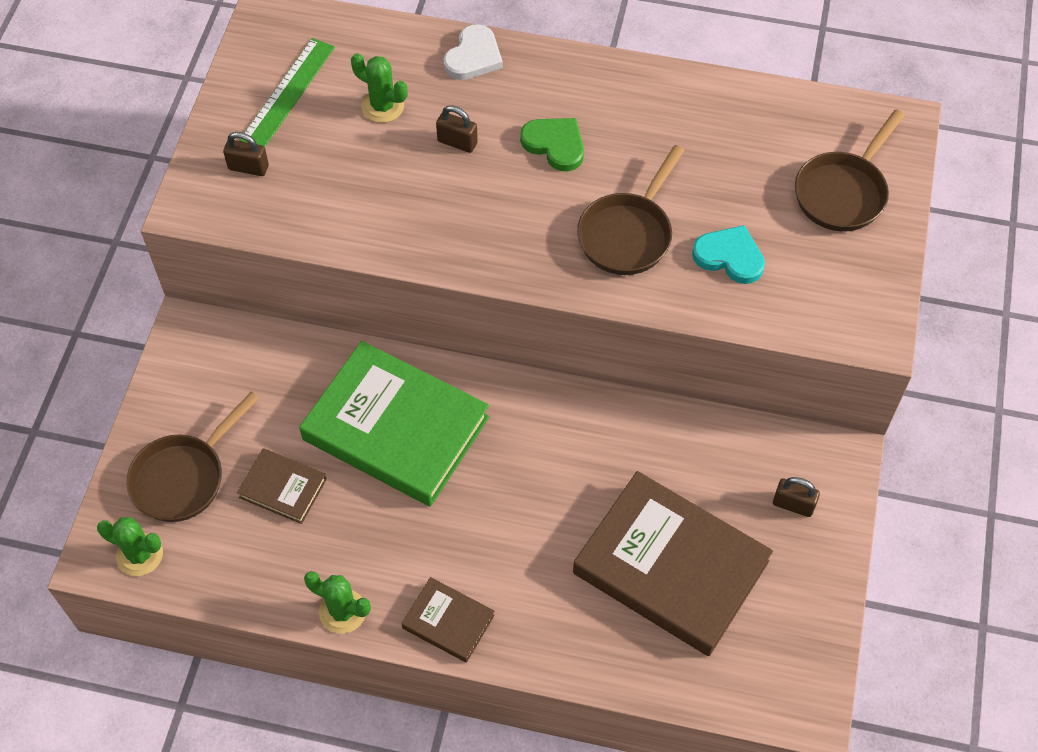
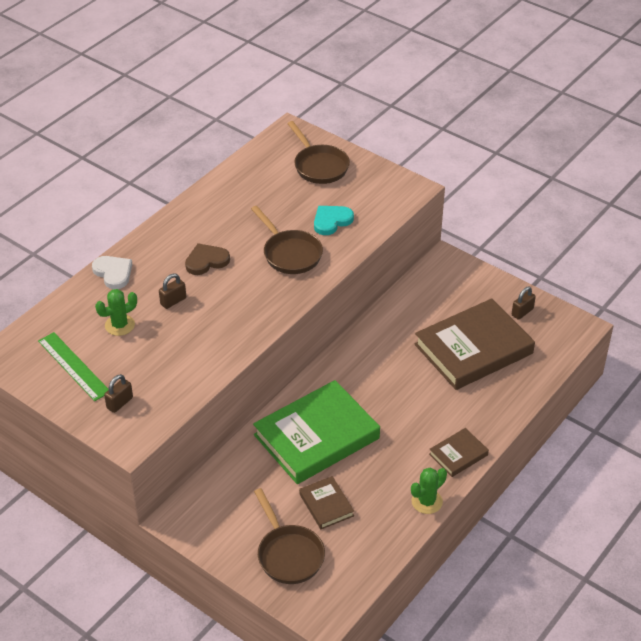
camera: 65 degrees left, 15 degrees down
(140, 555) = (332, 594): green cactus -> none
(283, 488) = (326, 505): brown book -> brown book turned 75 degrees counterclockwise
(555, 145) = (206, 261): green heart -> brown heart
(793, 504) = (462, 288): brown padlock -> brown padlock (522, 312)

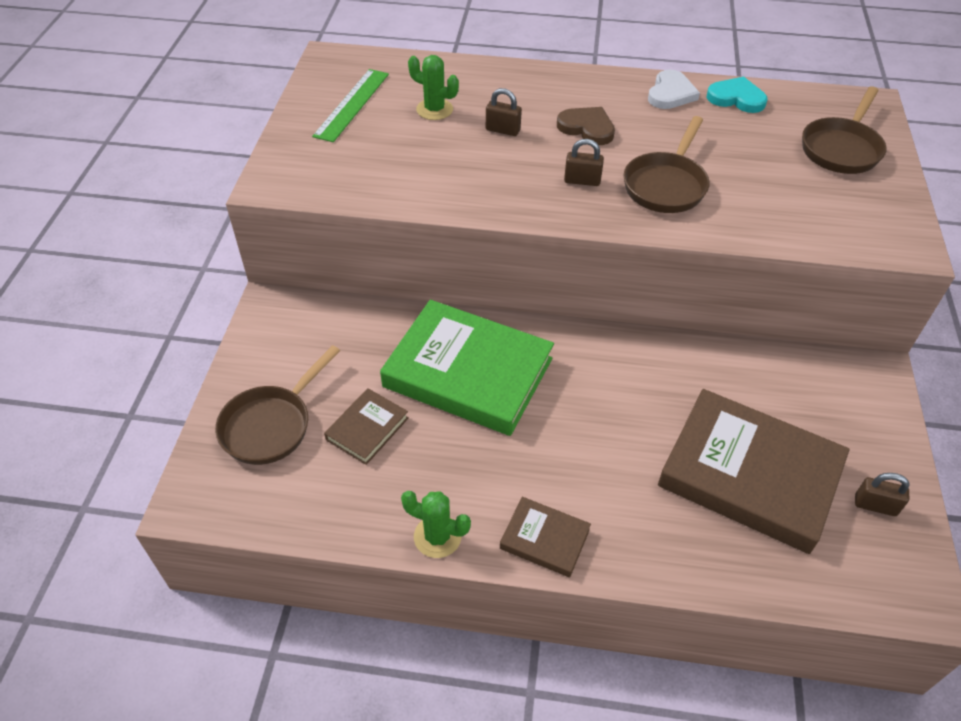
camera: 60 degrees right, 5 degrees up
(113, 273) = (506, 76): white heart -> white heart (670, 93)
(120, 403) = (322, 154): brown padlock -> brown padlock (582, 181)
(331, 221) = (760, 197): turquoise heart -> turquoise heart (736, 98)

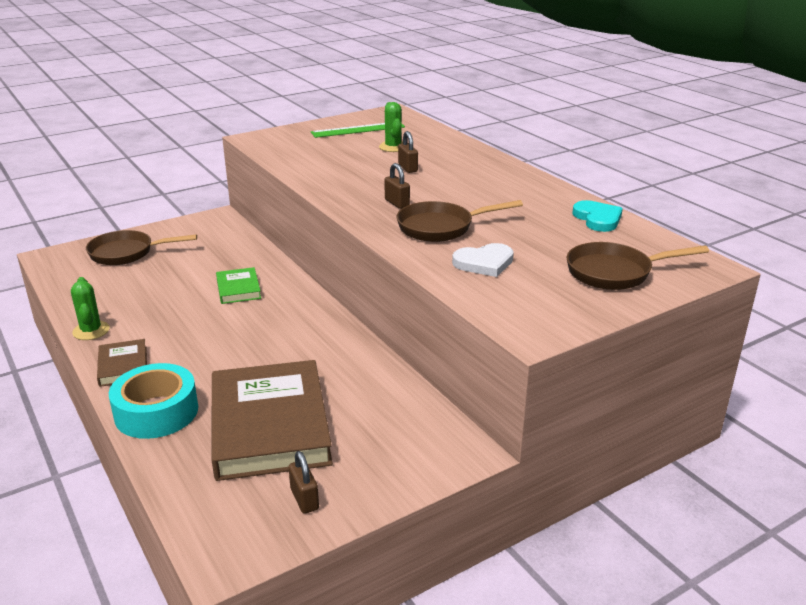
camera: 50 degrees right, 20 degrees down
(367, 429) = (154, 278): brown book -> none
(468, 372) = (238, 289): green book -> green book, size x0.46
(587, 128) = (458, 187): brown heart -> none
(659, 549) = (156, 412): none -> turquoise tape
(670, 93) = (554, 198): white heart -> white heart (484, 263)

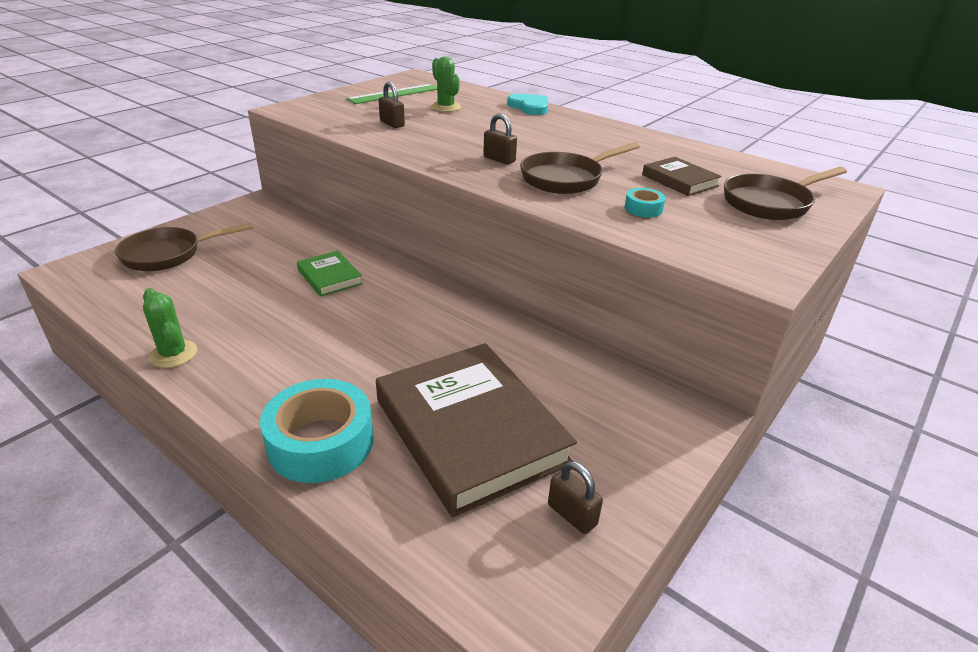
camera: 20 degrees left, 5 degrees up
(123, 366) = (242, 391): brown book -> brown book (679, 180)
(408, 168) = (479, 125): brown padlock -> brown padlock (392, 124)
(484, 263) = (643, 209): white heart -> turquoise tape
(597, 219) = (702, 155): turquoise heart -> turquoise heart (529, 107)

